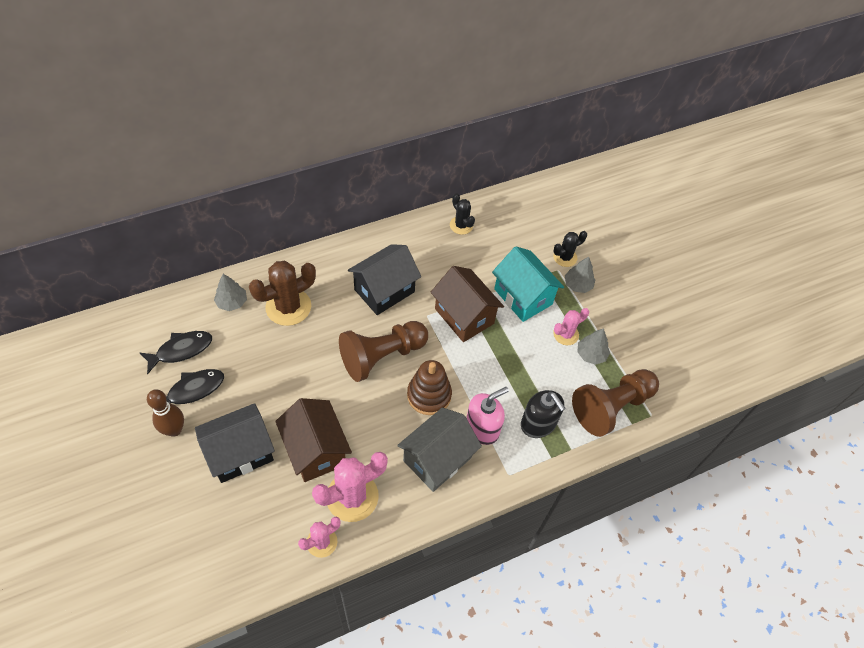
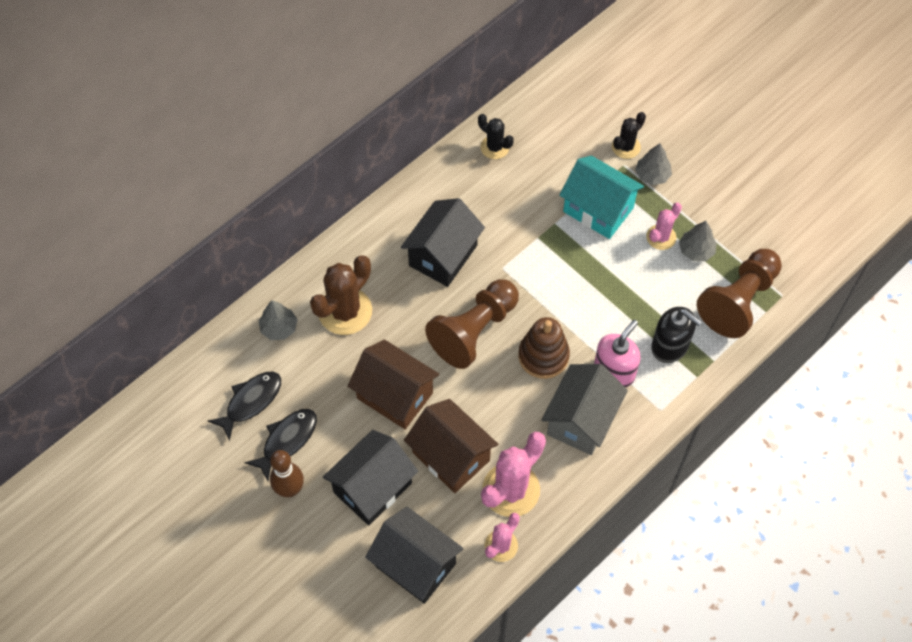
camera: 15 degrees left, 5 degrees up
(243, 531) = (415, 564): none -> black house
(464, 316) = (543, 254): brown house -> brown house (395, 395)

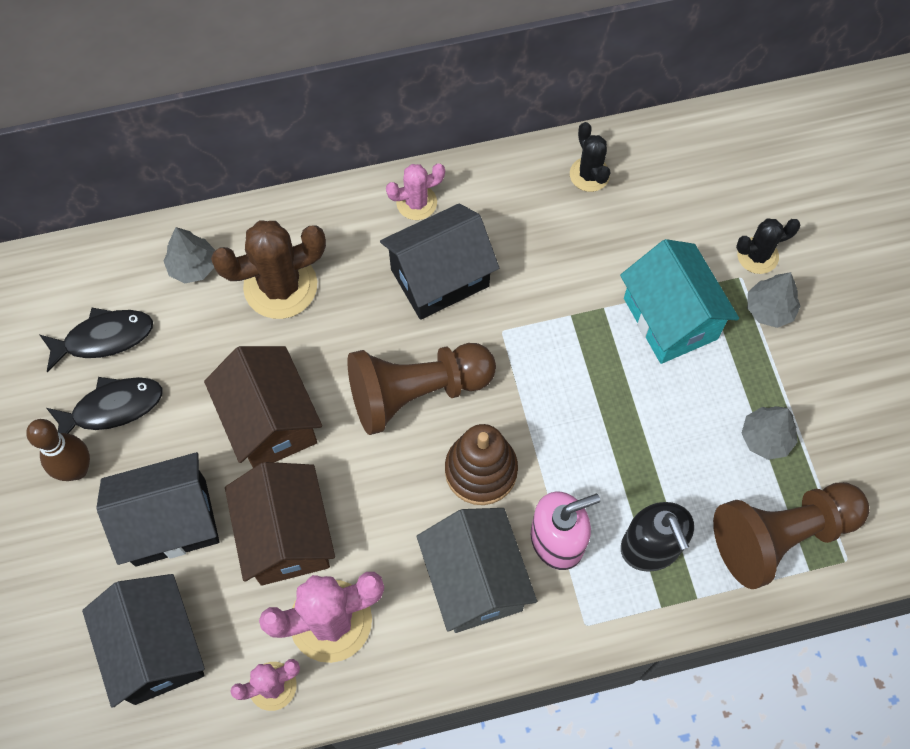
camera: 30 degrees right, 5 degrees up
(581, 420) = (475, 580): grey house -> grey house turned 75 degrees counterclockwise
(661, 237) = (730, 396): pink cactus -> pink cactus (416, 203)

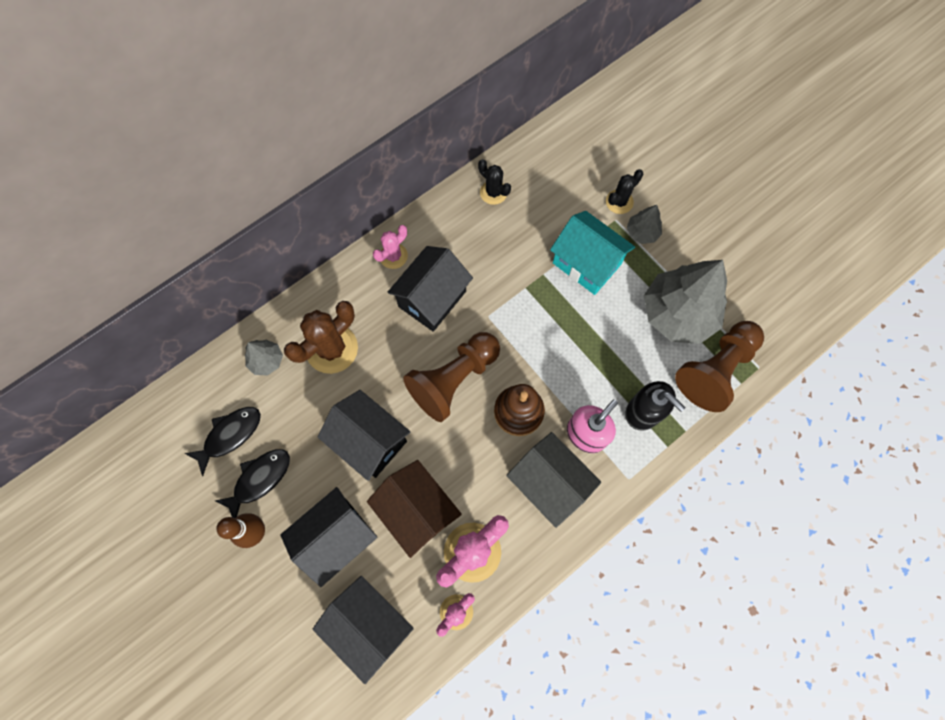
camera: 25 degrees left, 5 degrees up
(270, 422) = (369, 441): brown house -> black house
(766, 438) = (678, 313): grey tree -> grey tree, size x2.18

